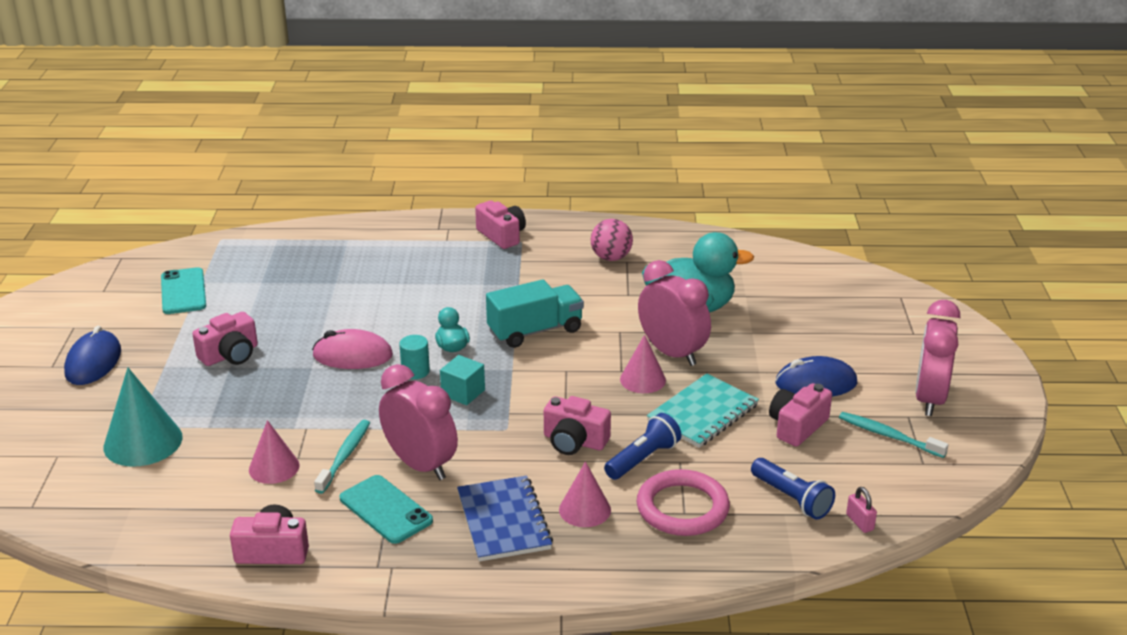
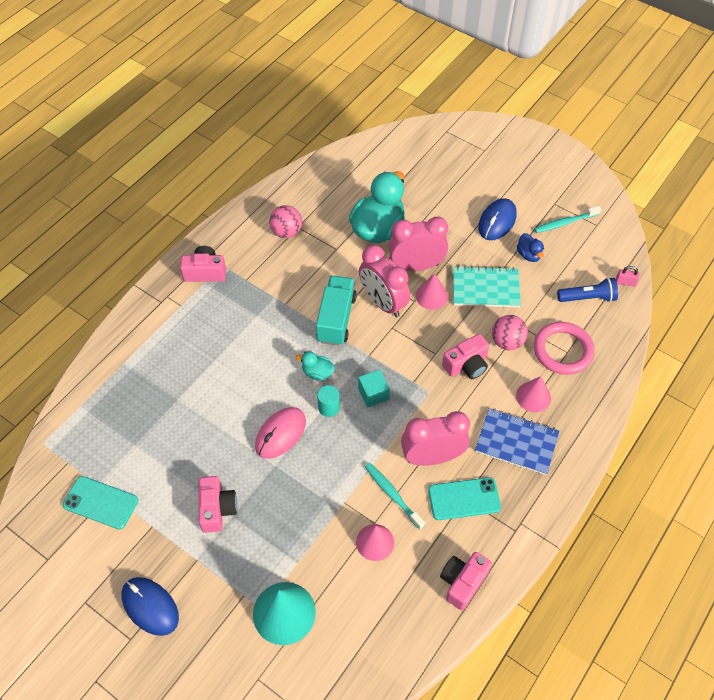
camera: 55 degrees left, 25 degrees up
(643, 459) = (507, 342): blue flashlight -> pink ball
(703, 413) = (485, 288): turquoise notebook -> turquoise notebook turned 75 degrees counterclockwise
(797, 426) = (529, 255): pink camera -> blue duck
(929, 399) = (546, 185): pink clock -> pink clock (383, 303)

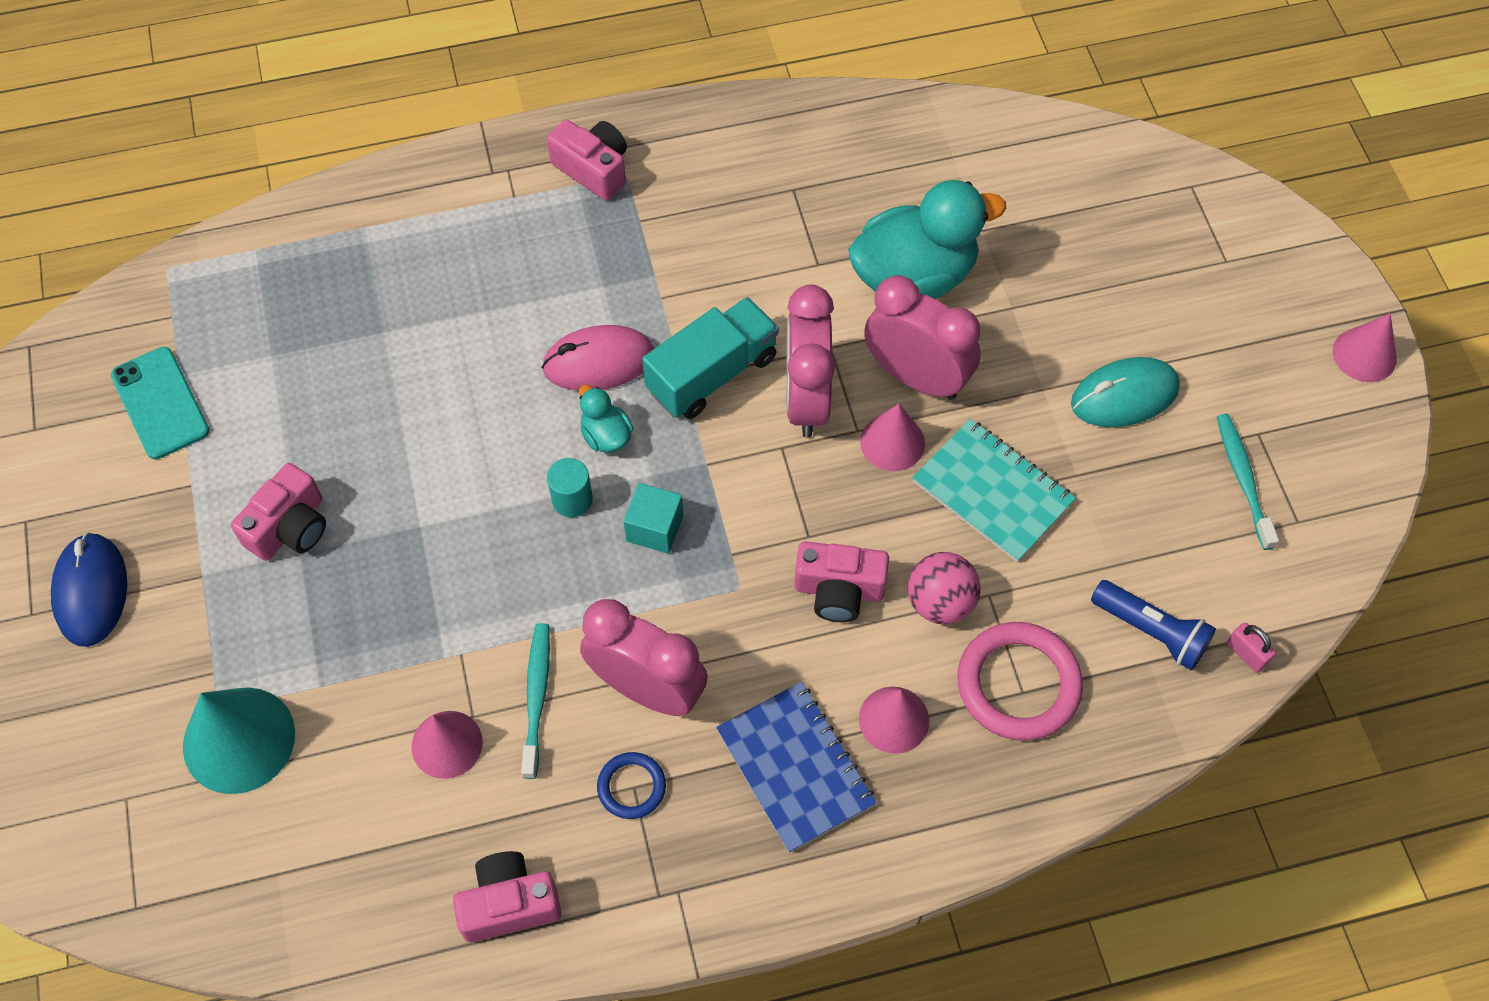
camera: 40 degrees right, 5 degrees up
(280, 434) = (470, 487): pink mouse -> pink mouse (599, 362)
(286, 232) = (769, 186): pink ball -> none
(464, 499) = (631, 787): turquoise phone -> blue ring
(497, 221) = (1124, 396): blue mouse -> turquoise mouse
(529, 255) = (1122, 489): blue duck -> none
(561, 153) = (1364, 355): none -> pink cone
(565, 223) = (1243, 479): turquoise toothbrush -> turquoise toothbrush turned 60 degrees clockwise

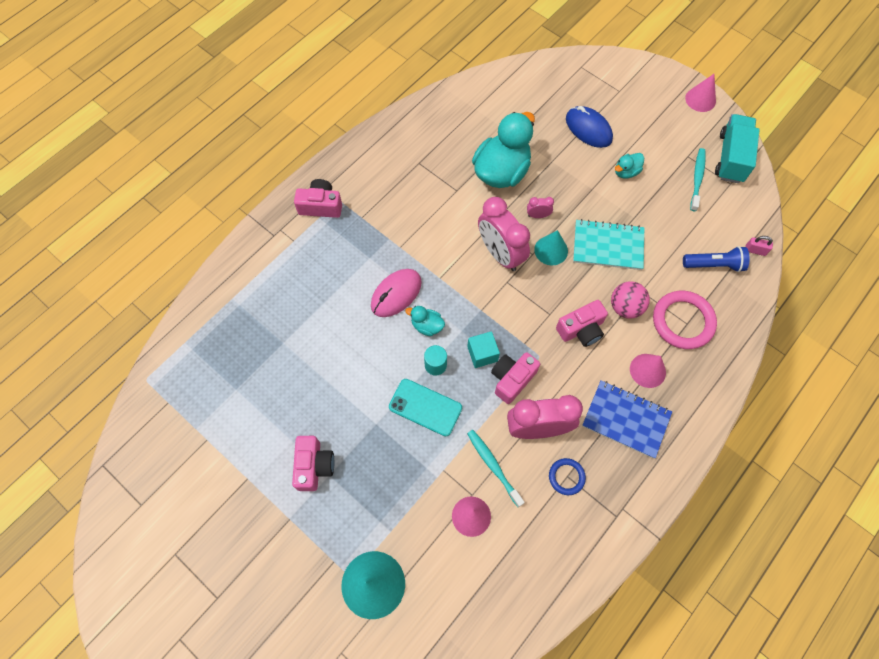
camera: 35 degrees left, 5 degrees up
(91, 591) = (239, 565): blue mouse -> blue mouse (588, 129)
(160, 403) = (198, 449): turquoise phone -> turquoise phone (425, 407)
(509, 904) = (557, 568): pink camera -> pink camera (512, 379)
(712, 374) = (450, 268): turquoise truck -> turquoise truck (731, 158)
(892, 442) = (551, 250): pink cone -> turquoise cone
(916, 377) = (538, 215): pink clock -> pink clock, size x0.43
(1124, 396) = (626, 172): turquoise mouse -> turquoise duck
(1243, 479) = (697, 179): turquoise toothbrush -> turquoise toothbrush turned 60 degrees clockwise

